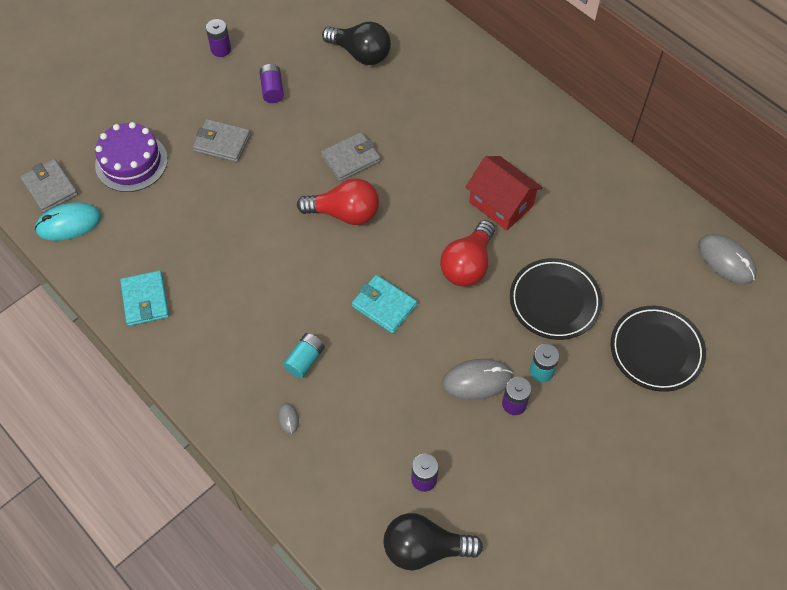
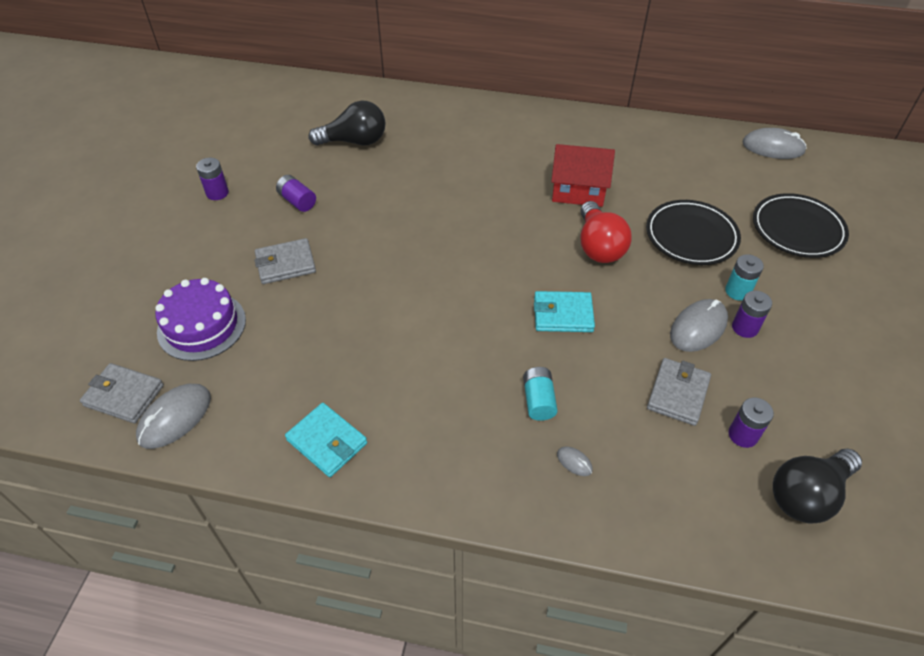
camera: 35 degrees left, 10 degrees down
(69, 223) = (175, 417): turquoise mouse -> grey mouse
(344, 213) = (456, 262): red light bulb -> none
(351, 159) = (421, 219): grey wallet -> grey wallet (678, 394)

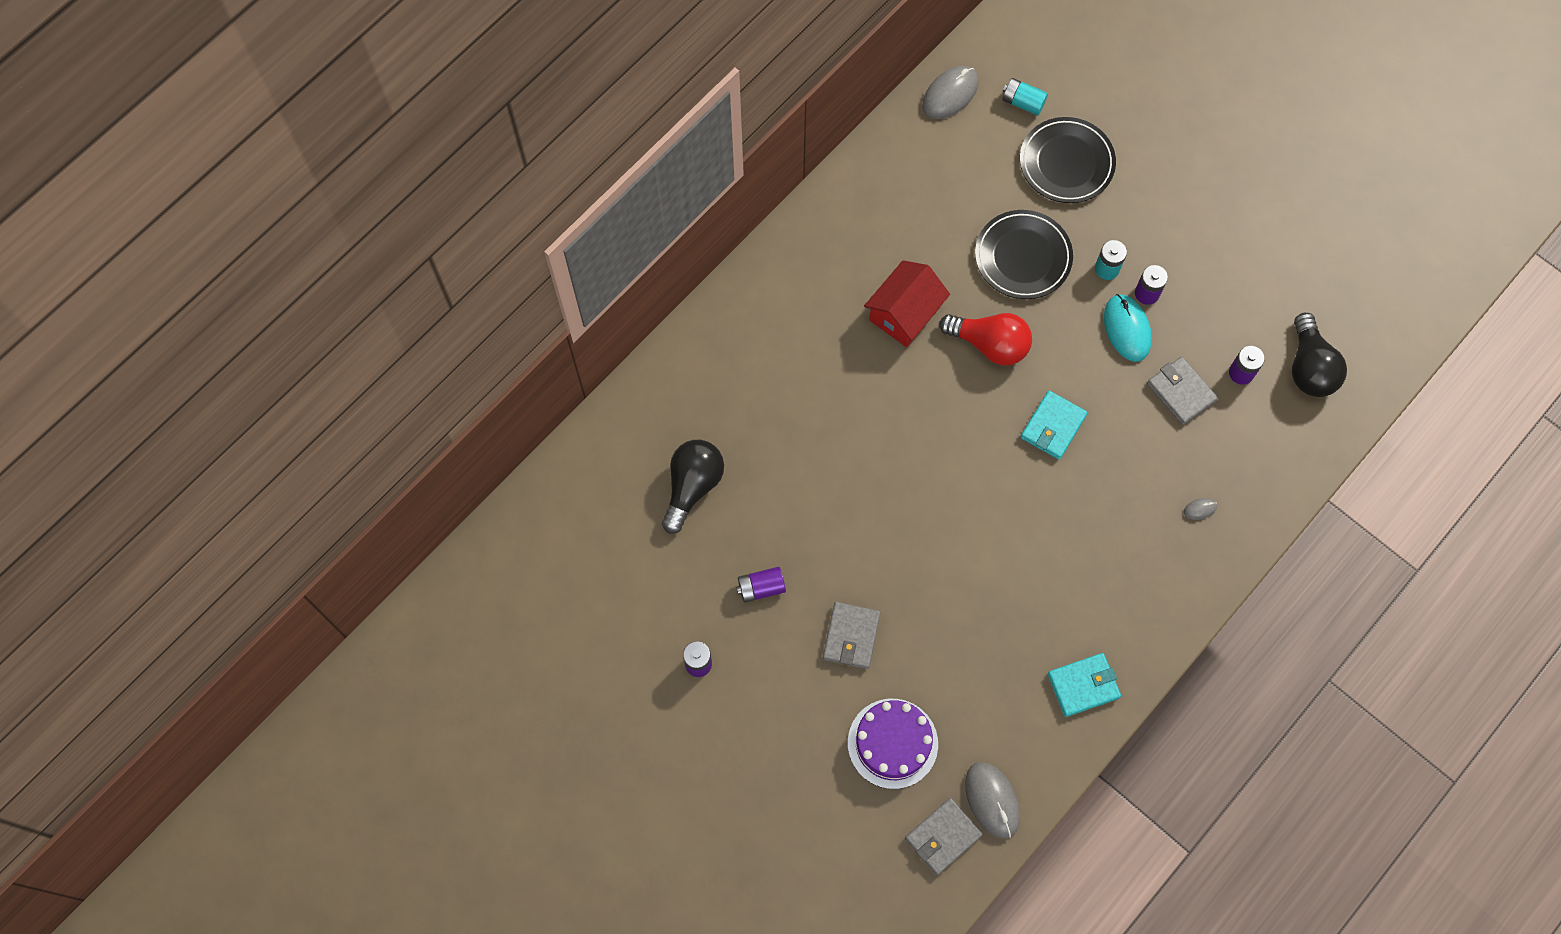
camera: 60 degrees left, 20 degrees up
(538, 400) = (1131, 501): turquoise battery -> turquoise battery (1023, 102)
(698, 328) = (1127, 329): grey mouse -> turquoise mouse

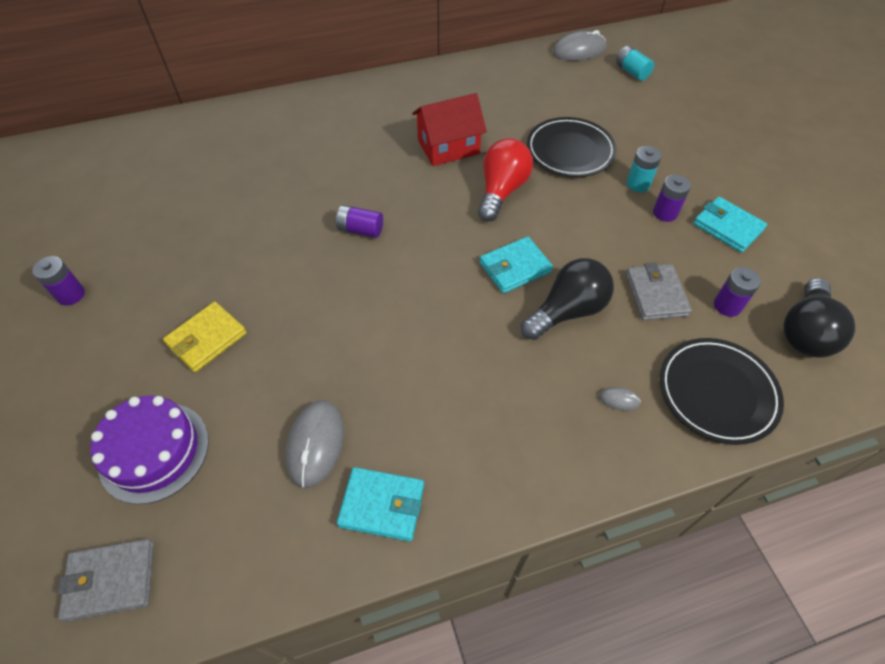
camera: 30 degrees right, 15 degrees down
(692, 486) = (195, 179): black light bulb -> black light bulb (567, 311)
(761, 588) = (174, 266): purple battery -> purple battery (360, 230)
(851, 636) = (207, 339): grey wallet -> yellow wallet
(989, 344) = (501, 191): red light bulb -> red light bulb turned 120 degrees counterclockwise
(992, 800) = (193, 572): grey mouse -> grey mouse (315, 444)
(1066, 163) = (644, 113): black plate -> black plate (717, 392)
(1127, 329) = (631, 229): turquoise mouse -> none
(1206, 282) = (727, 227): none -> turquoise wallet

